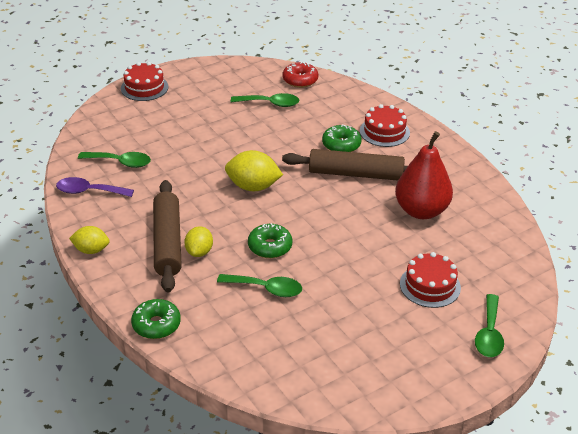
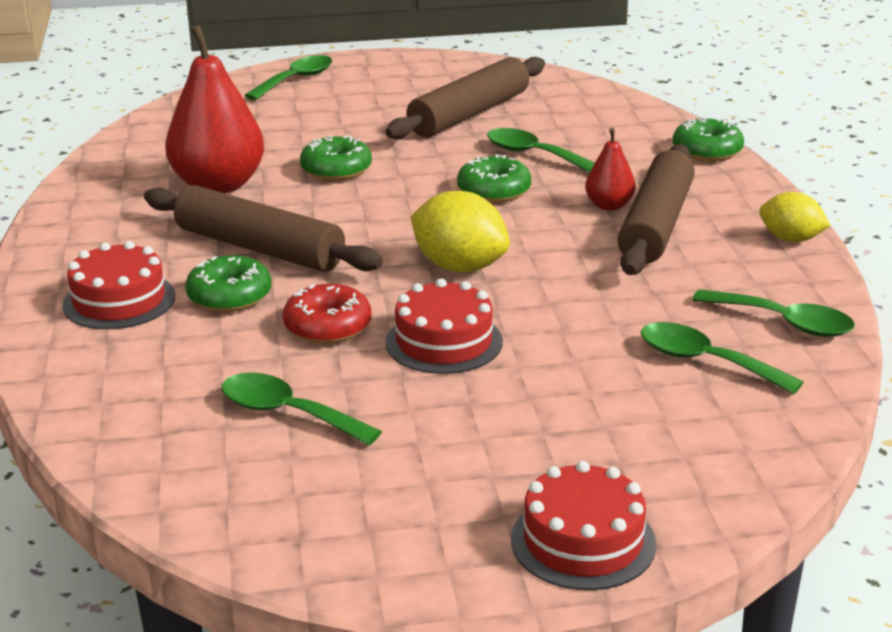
camera: 155 degrees left, 10 degrees down
(89, 191) = (784, 322): purple spoon -> green spoon
(199, 252) = (609, 205): yellow lemon -> red pear
(300, 80) = (156, 457): red donut -> red donut (328, 327)
(335, 324) = (469, 114): none -> brown rolling pin
(371, 241) = (336, 170): none -> green donut
(430, 286) = (312, 121): red cake -> red cake (444, 342)

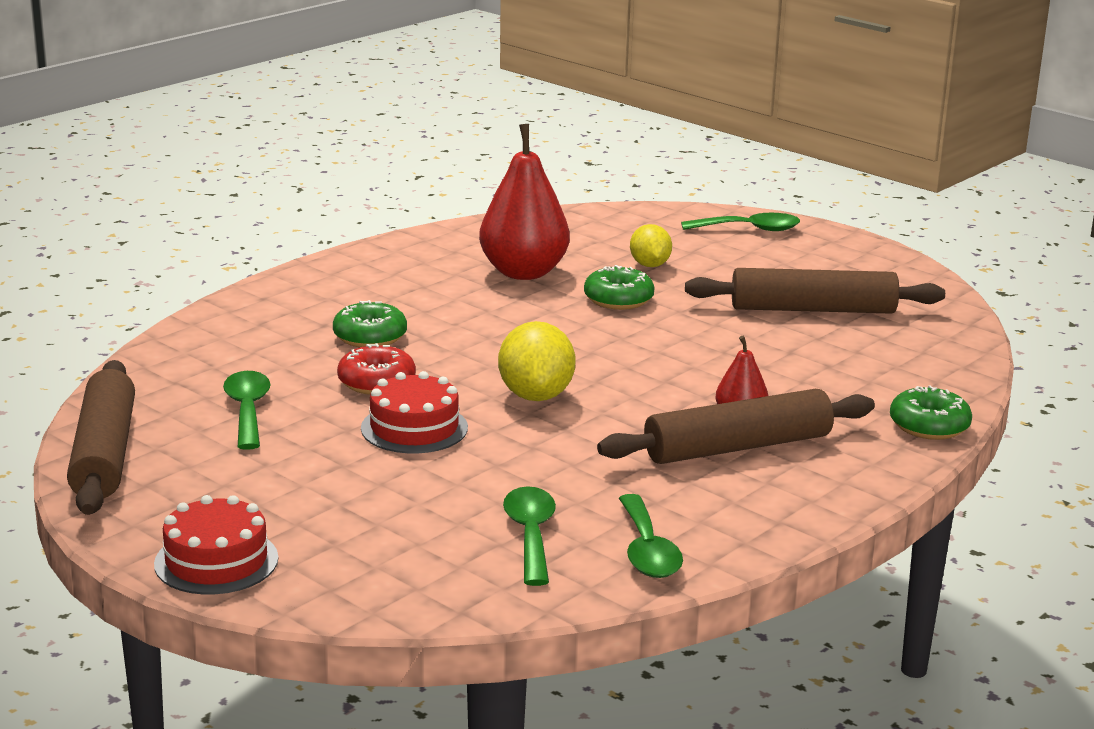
camera: 50 degrees right, 5 degrees down
(119, 300) = (313, 307): red cake -> none
(260, 248) = (453, 320): brown rolling pin -> brown rolling pin (105, 454)
(494, 191) = (685, 366): green donut -> none
(533, 154) = (782, 358): green spoon -> none
(790, 239) = (812, 512): yellow lemon -> yellow lemon (649, 265)

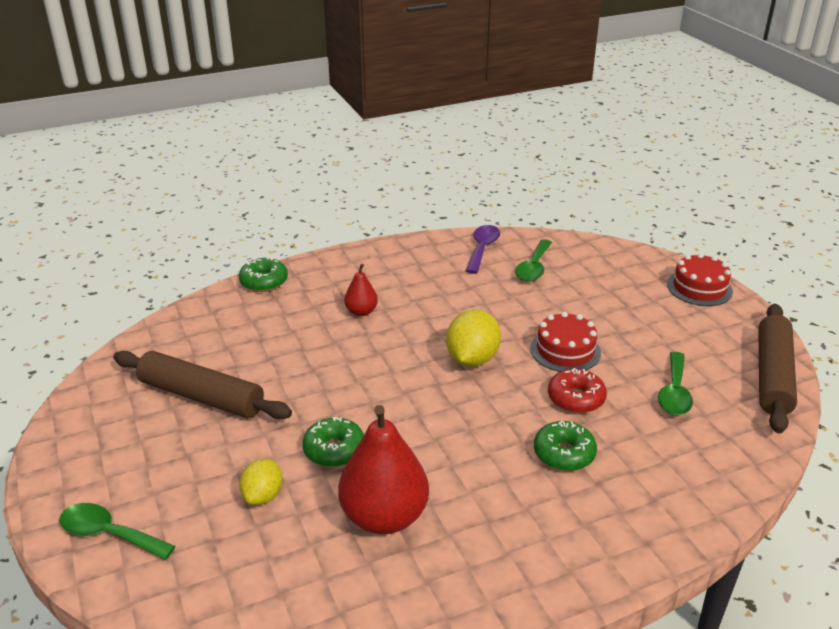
camera: 155 degrees left, 10 degrees up
(647, 550) = (482, 249): green spoon -> purple spoon
(737, 447) = (384, 292): brown rolling pin -> none

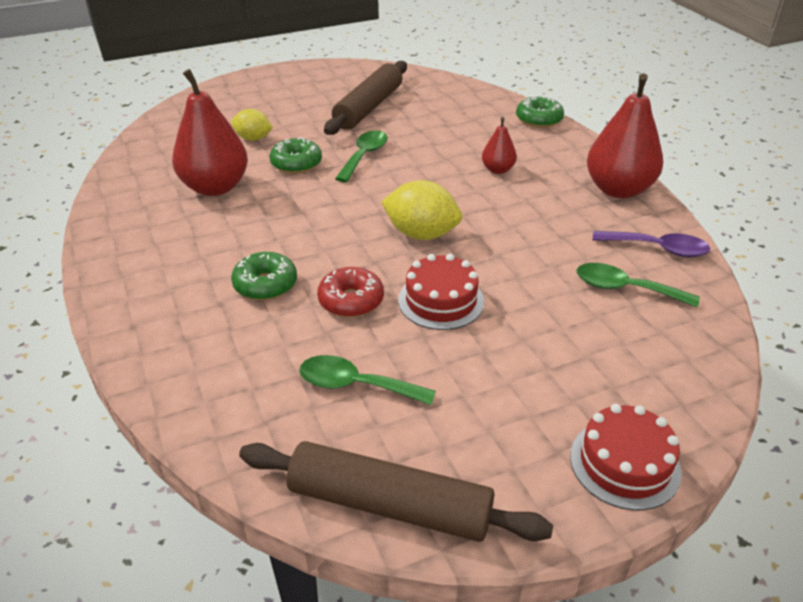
camera: 90 degrees right, 5 degrees up
(109, 534) = (234, 93): green spoon -> green spoon (364, 156)
(399, 254) = (618, 189): none -> red pear

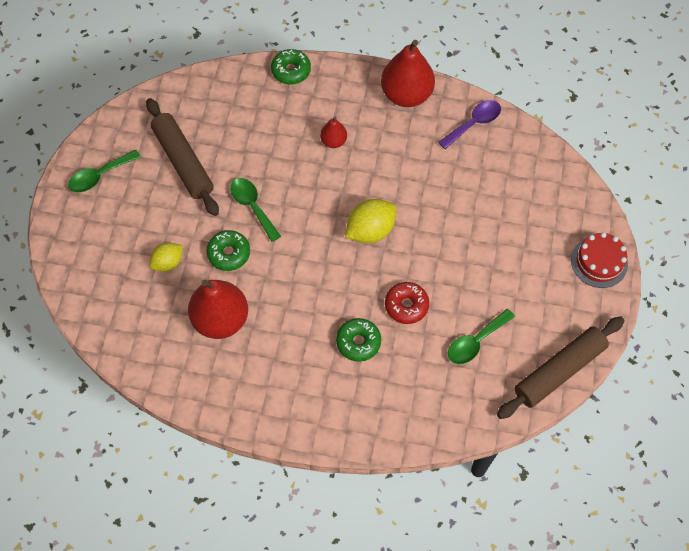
camera: 55 degrees left, 25 degrees up
(441, 301) = (439, 261): red cake -> none
(625, 289) = (493, 167): green spoon -> green spoon (99, 176)

